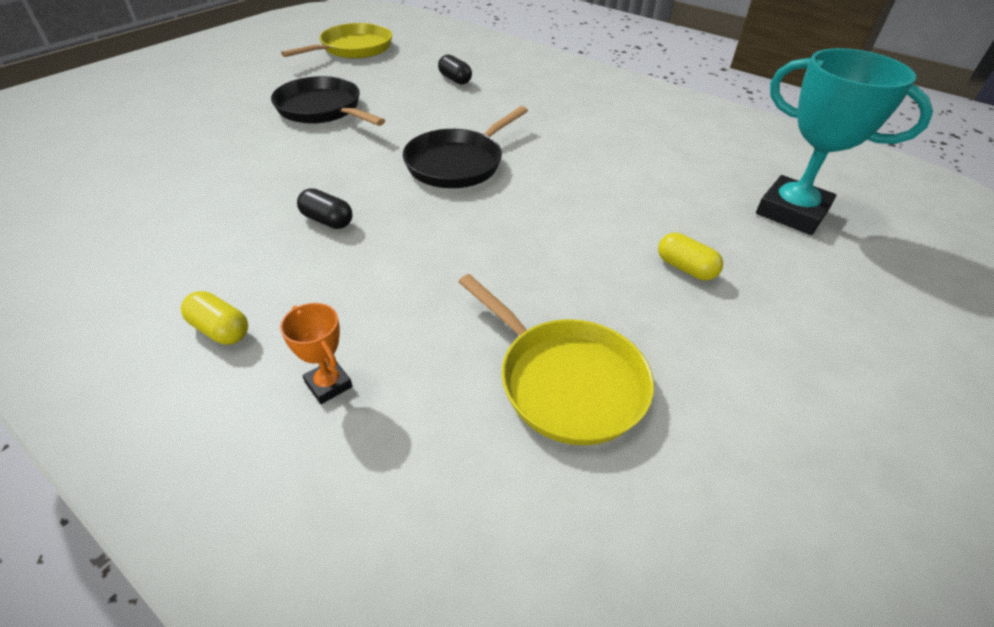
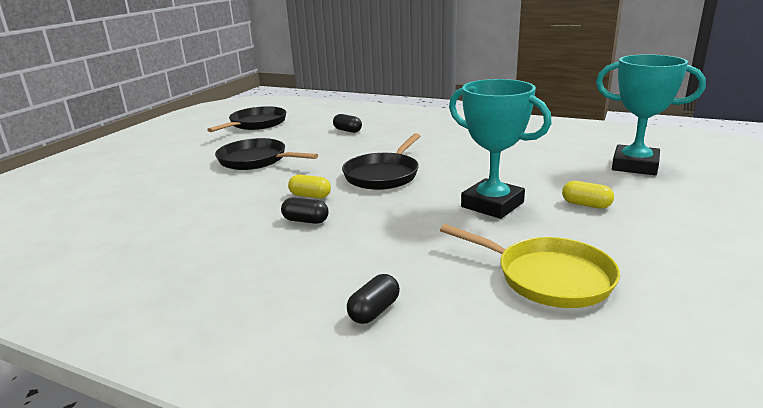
camera: 10 degrees left, 20 degrees down
(220, 330) = (265, 296): yellow capsule -> yellow capsule (310, 196)
(328, 384) = (374, 311): orange trophy -> black capsule
(353, 49) = (256, 124): yellow pan -> black pan
(564, 242) = (492, 205): none -> turquoise trophy

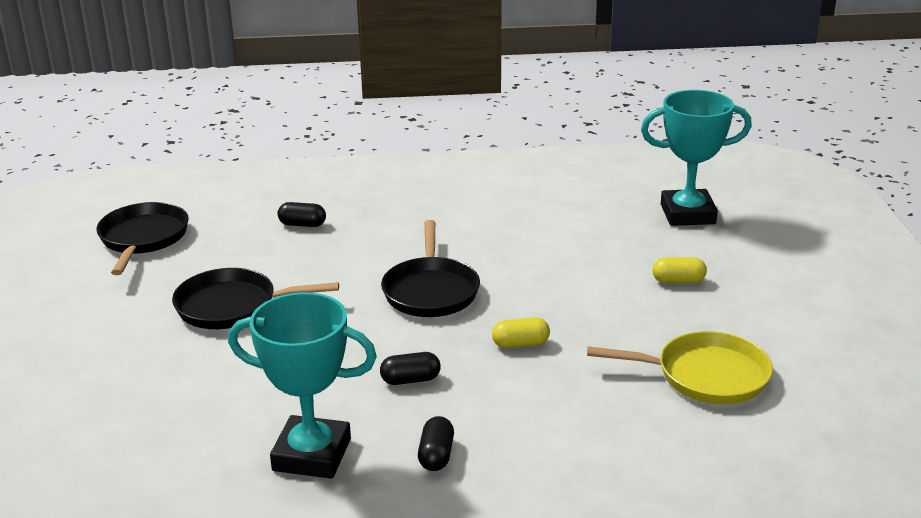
camera: 30 degrees left, 5 degrees up
(310, 196) = (376, 344): yellow capsule -> yellow capsule (520, 344)
(374, 311) = (590, 457): black capsule -> black capsule (436, 455)
(492, 205) = (589, 304): turquoise trophy -> turquoise trophy (312, 455)

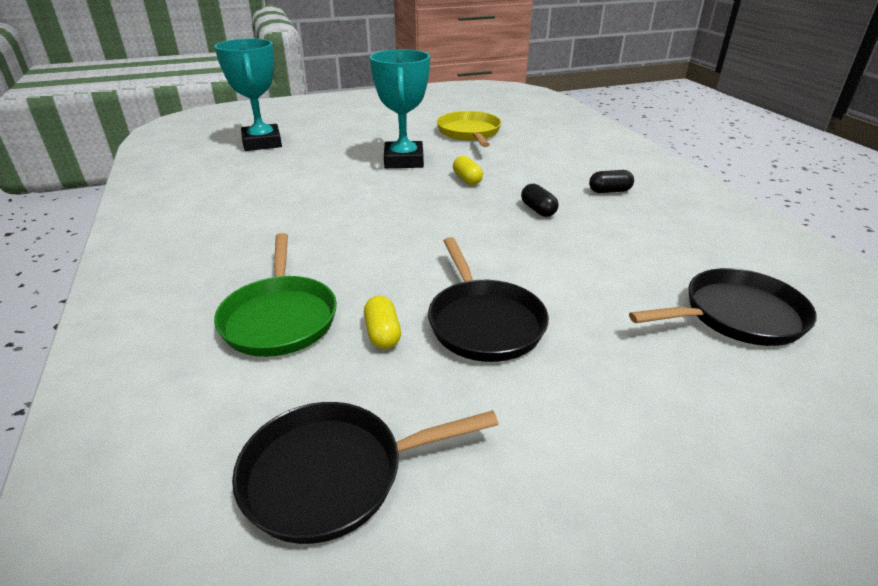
camera: 105 degrees left, 5 degrees up
(302, 224) = (280, 318): black capsule -> green pan
(312, 455) = (654, 231): turquoise trophy -> turquoise trophy (404, 160)
(430, 291) = (407, 220): black pan -> black pan (736, 316)
(678, 281) = (363, 142): yellow capsule -> yellow capsule (382, 334)

